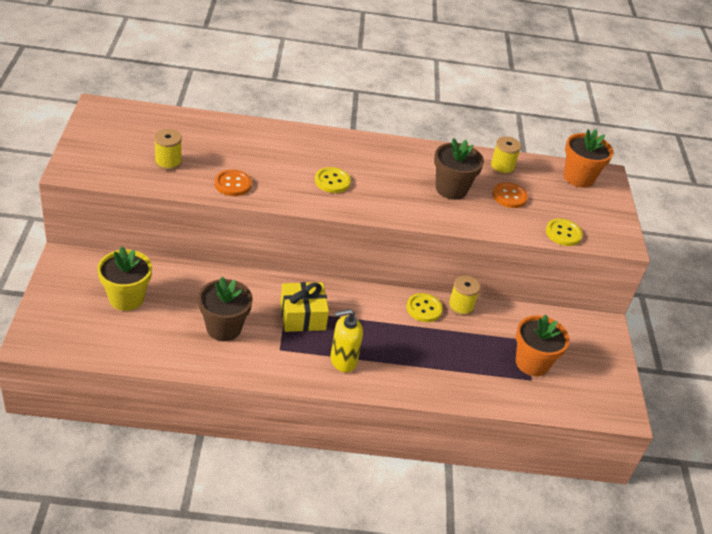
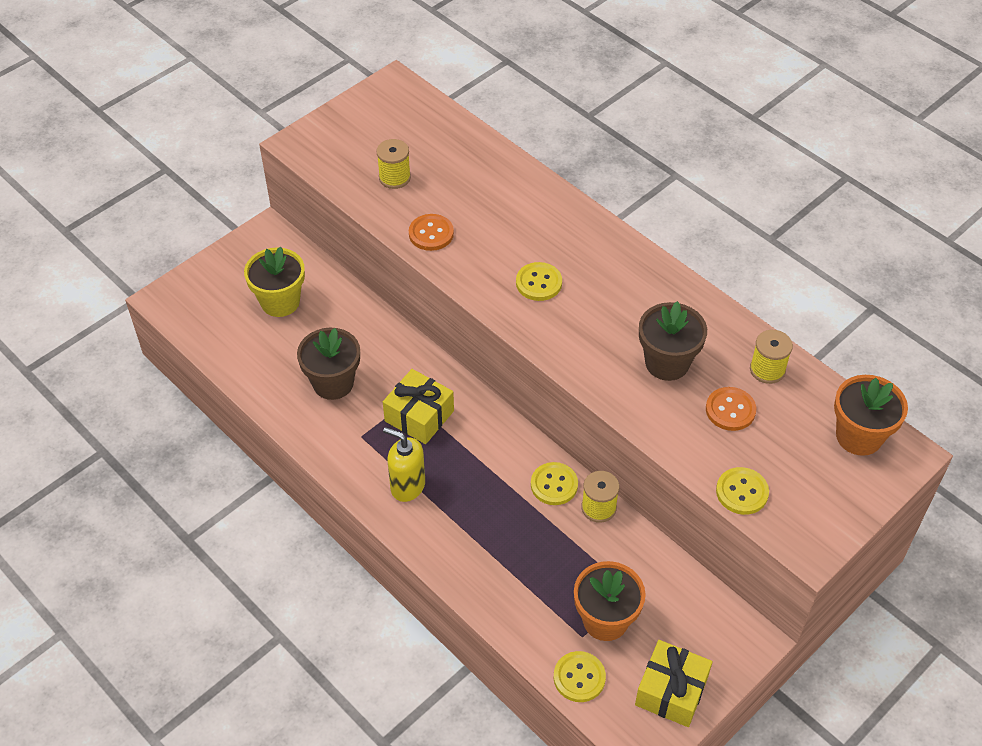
camera: 50 degrees right, 10 degrees up
(555, 402) = (579, 677): none -> yellow button
(603, 377) = (671, 691): none -> yellow gift

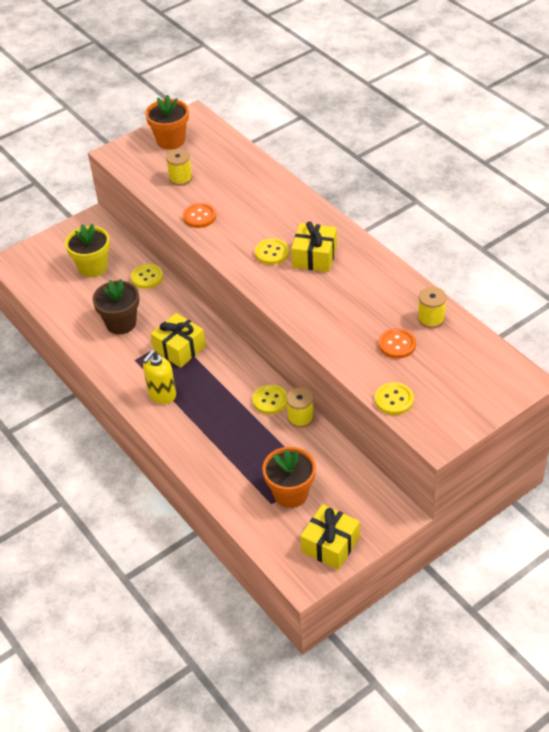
camera: 10 degrees right, 5 degrees down
(407, 486) = (162, 395): yellow soap dispenser -> yellow soap dispenser turned 90 degrees counterclockwise
(579, 677) = (263, 531): yellow button -> yellow button (147, 277)
(597, 286) = (314, 257): none -> yellow gift
(667, 363) = (356, 310): brown flower pot -> none
(859, 436) = (491, 367): orange flower pot -> orange flower pot (171, 140)

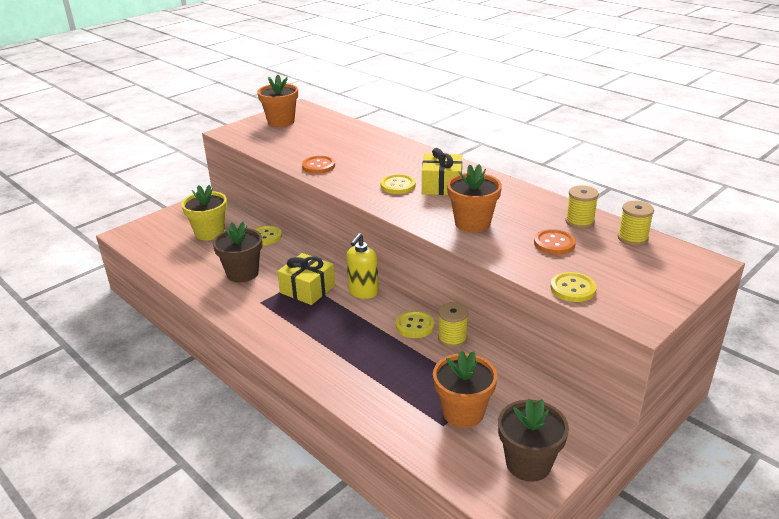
camera: 10 degrees left, 15 degrees down
(162, 395) = (294, 330): yellow soap dispenser -> yellow soap dispenser (363, 292)
(180, 178) = (295, 143): yellow spool -> yellow spool (632, 238)
(330, 311) = (472, 223): none -> orange flower pot
(330, 545) = (528, 464): yellow gift -> brown flower pot

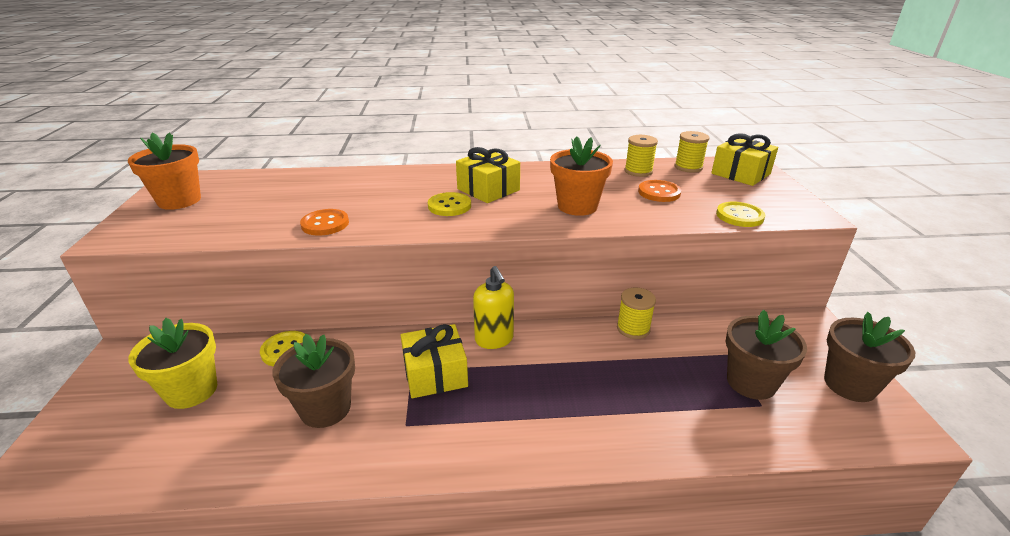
camera: 50 degrees left, 0 degrees up
(415, 326) = (589, 338): yellow button -> none
(463, 412) = (751, 382): orange flower pot -> brown flower pot
(668, 265) = (740, 174): none -> yellow gift

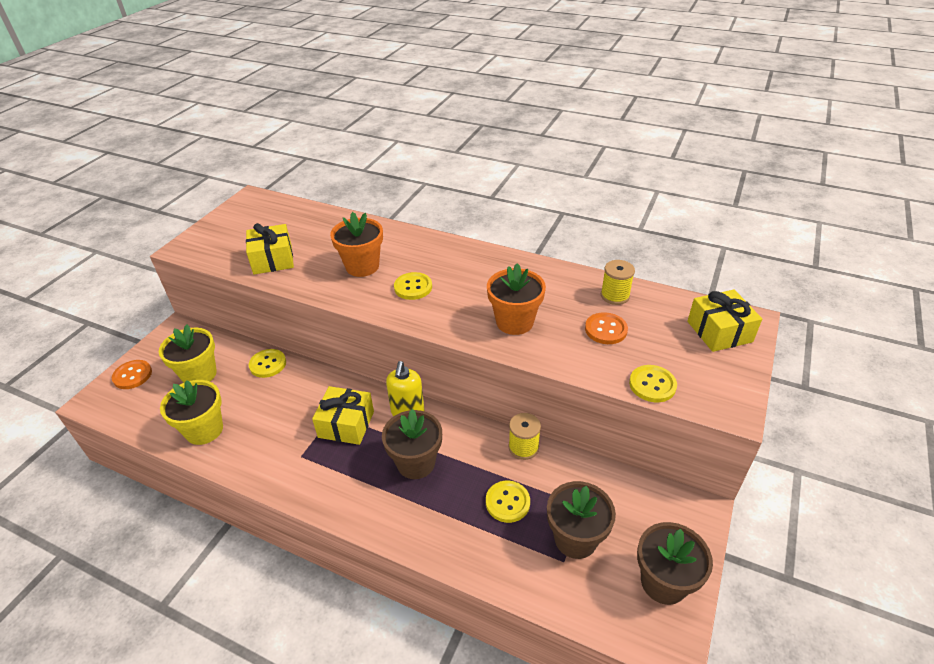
camera: 30 degrees right, 10 degrees up
(179, 200) = (239, 222): orange flower pot -> orange flower pot (362, 266)
(244, 448) = (204, 430): none -> yellow flower pot
(325, 224) = (313, 278): orange button -> orange button (132, 375)
(325, 408) = (263, 421): brown flower pot -> brown flower pot (416, 463)
(488, 189) = (459, 277): yellow gift -> yellow gift (273, 259)
(665, 378) = (507, 502): none -> yellow button
(688, 167) = (672, 305): yellow spool -> none

